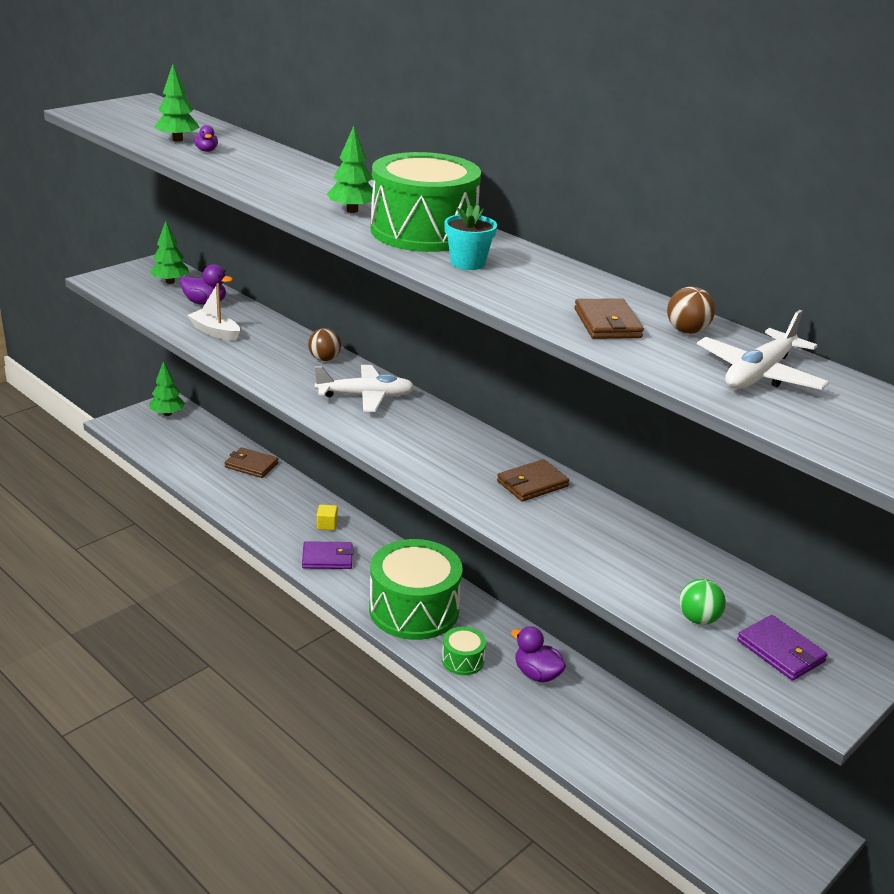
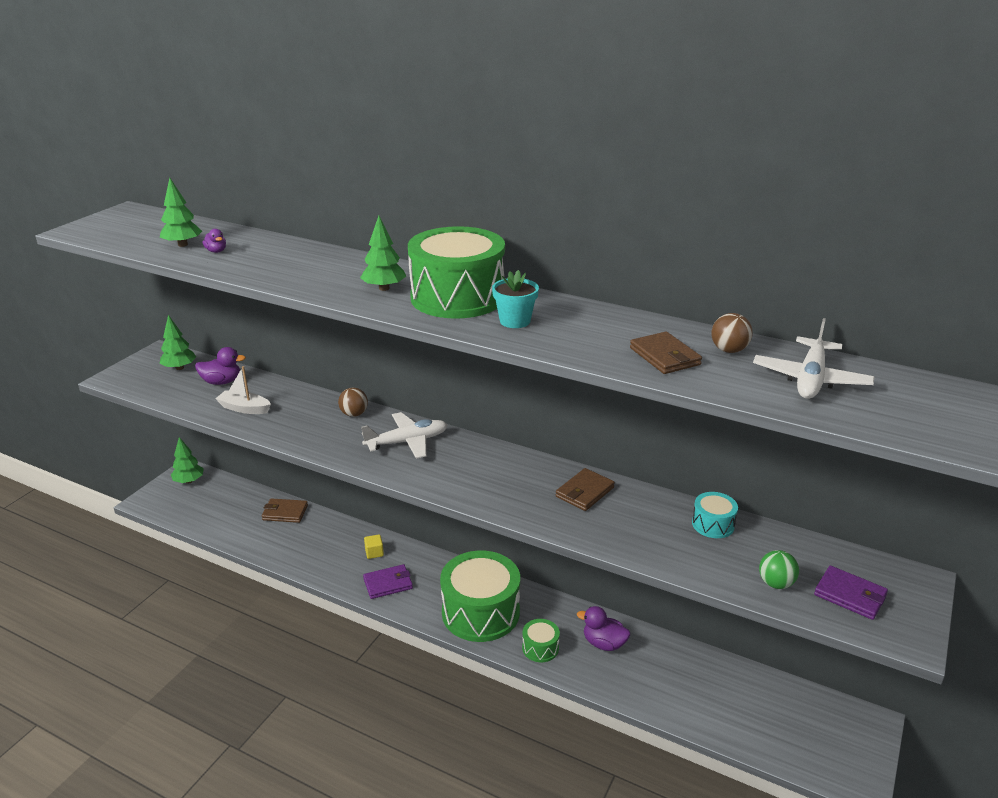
camera: 15 degrees left, 0 degrees up
(661, 546) = (713, 524): none -> turquoise drum

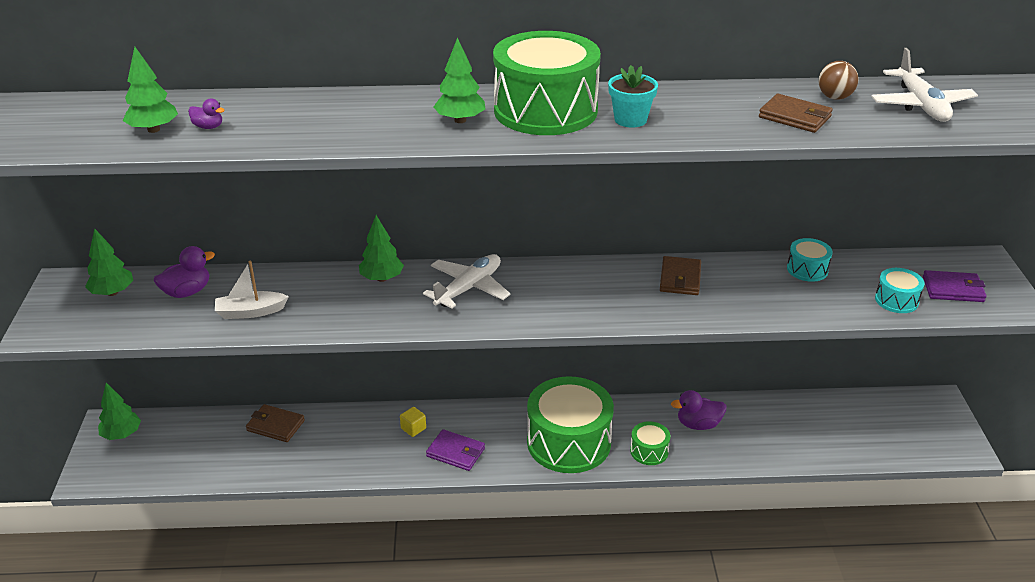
camera: 30 degrees left, 5 degrees up
(285, 513) = (275, 425): brown wallet -> brown wallet turned 45 degrees clockwise
(354, 414) = (382, 278): brown ball -> green tree
(388, 584) = (456, 452): purple wallet -> purple wallet turned 75 degrees clockwise
(775, 583) = (896, 300): green ball -> turquoise drum

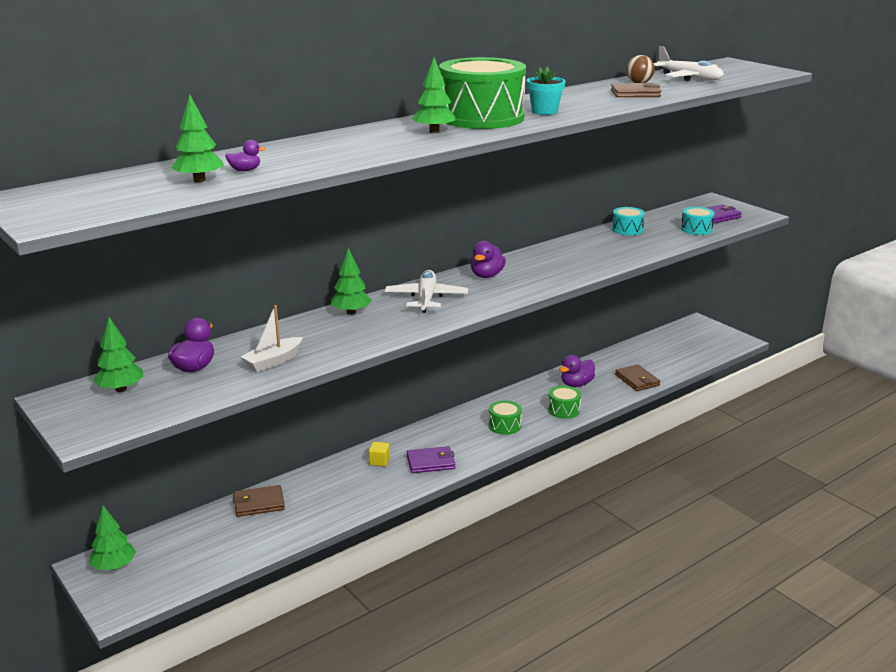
camera: 35 degrees left, 10 degrees down
(565, 280) = (486, 275): none -> purple duck
(568, 442) = (504, 425): green drum -> green drum, size x0.45
(680, 279) = (560, 254): brown wallet -> brown wallet (637, 380)

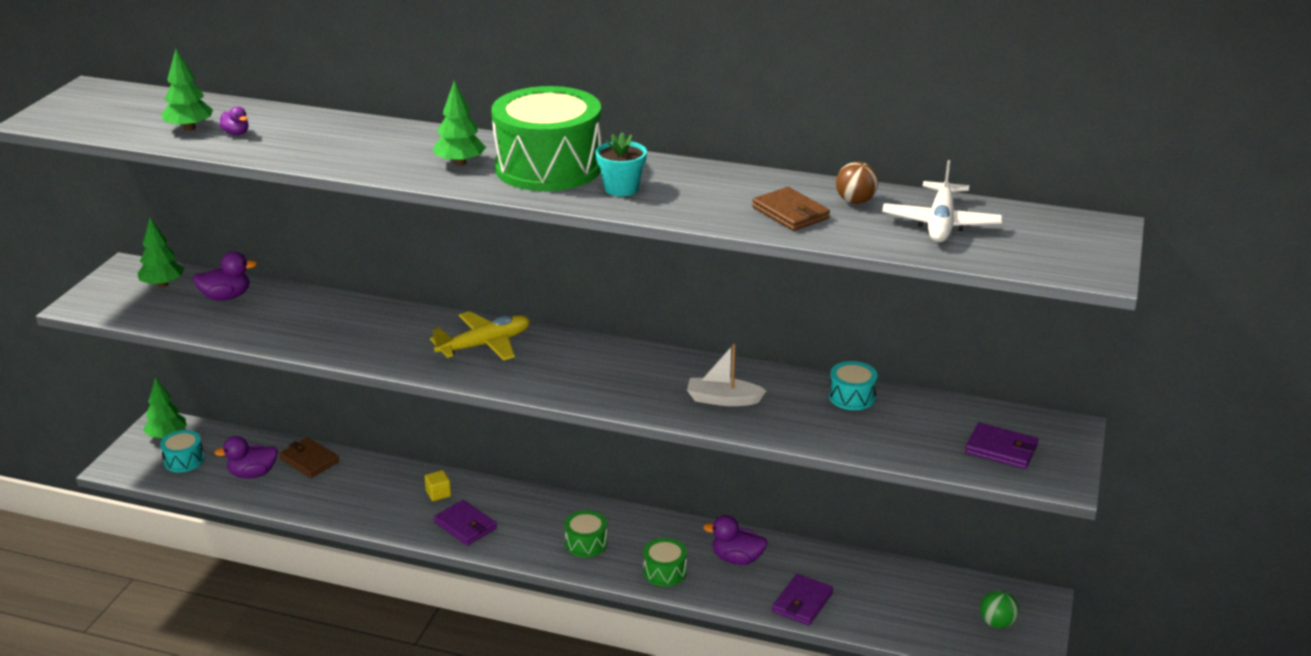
camera: 55 degrees right, 5 degrees up
(273, 361) = (269, 325): white boat -> white boat (723, 400)
(351, 312) = (409, 319): green tree -> none
(426, 298) = (485, 345): white plane -> yellow plane
(486, 275) = (586, 356): purple duck -> purple duck (253, 474)
(637, 380) = (802, 603): brown wallet -> purple wallet
(696, 229) = (925, 446): turquoise drum -> turquoise drum (184, 460)
(705, 338) = (997, 623): none -> green ball

